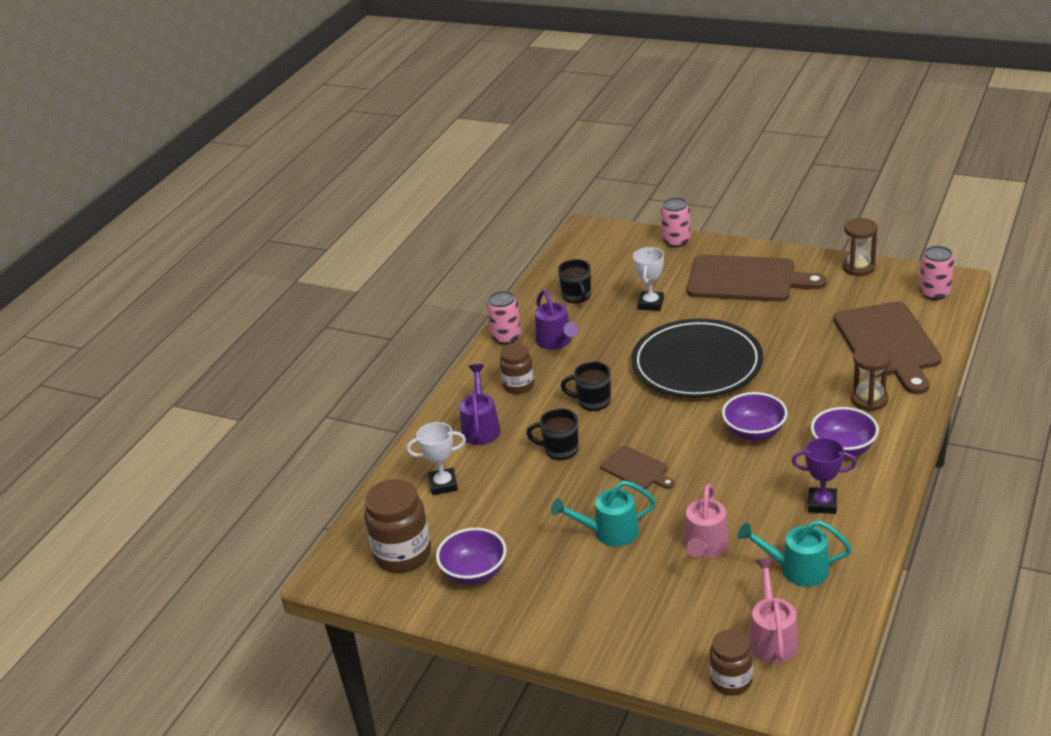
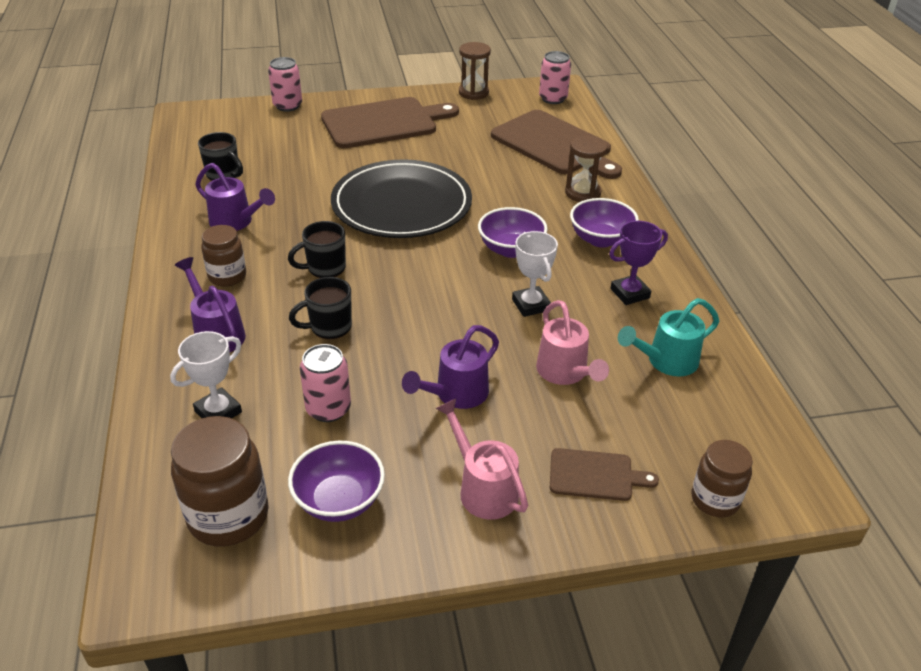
camera: 40 degrees left, 5 degrees up
(506, 337) = (173, 232): pink can -> pink can (328, 409)
(609, 532) = (456, 394): turquoise watering can -> purple watering can
(636, 469) = (428, 320): brown cutting board -> brown cutting board (595, 475)
(651, 304) = (308, 163): white trophy -> white trophy (531, 305)
(772, 637) = (708, 437): pink watering can -> pink watering can (483, 488)

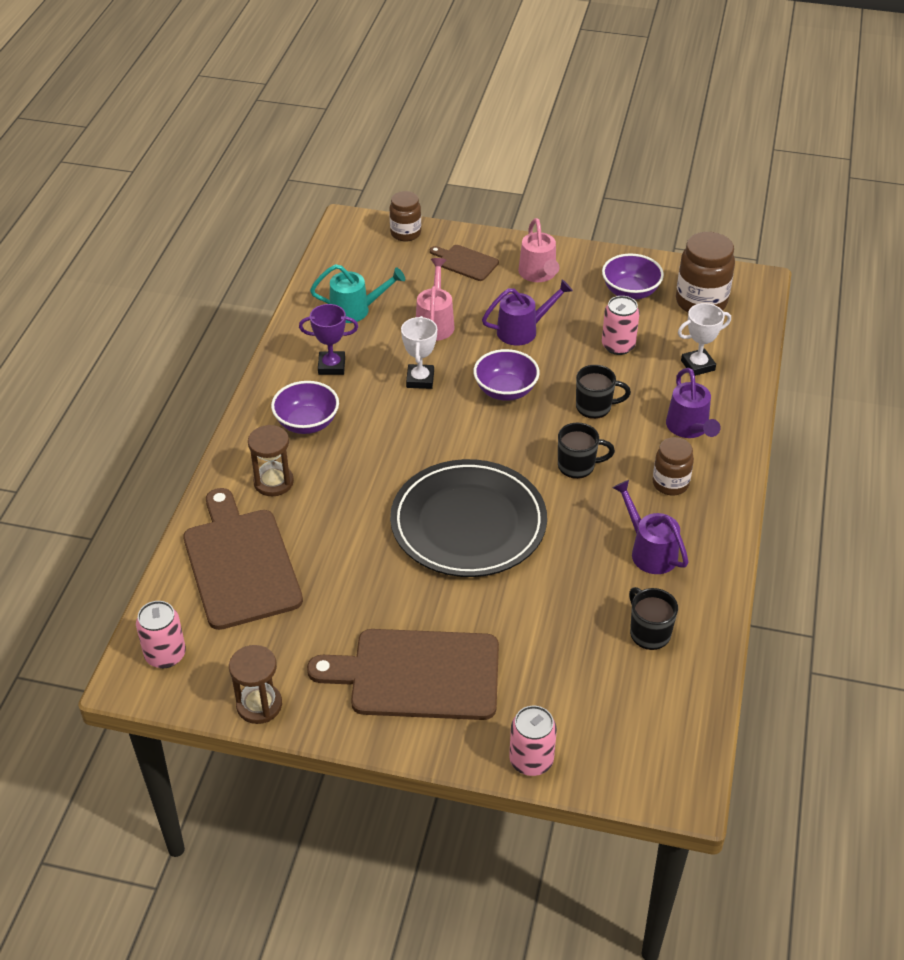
camera: 155 degrees left, 5 degrees up
(511, 249) = (397, 437): purple bowl -> purple bowl (505, 390)

